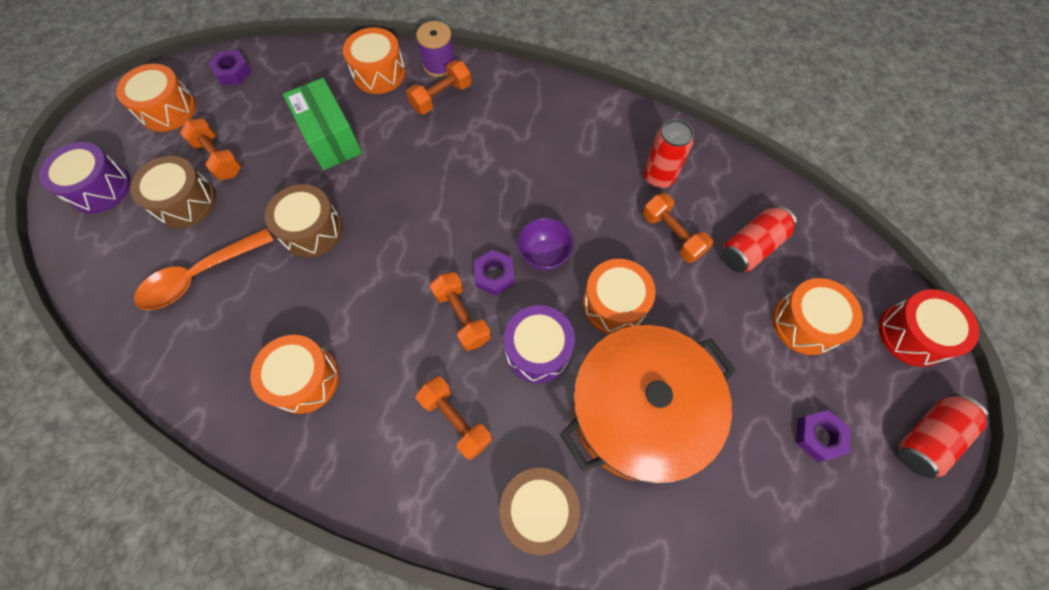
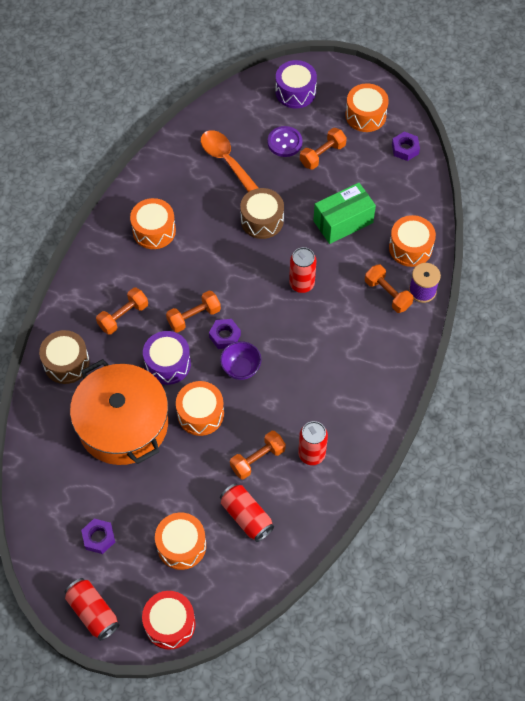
camera: 90 degrees right, 5 degrees down
(186, 202) = (284, 142): brown drum -> purple button
(419, 184) = (301, 284): none -> red can

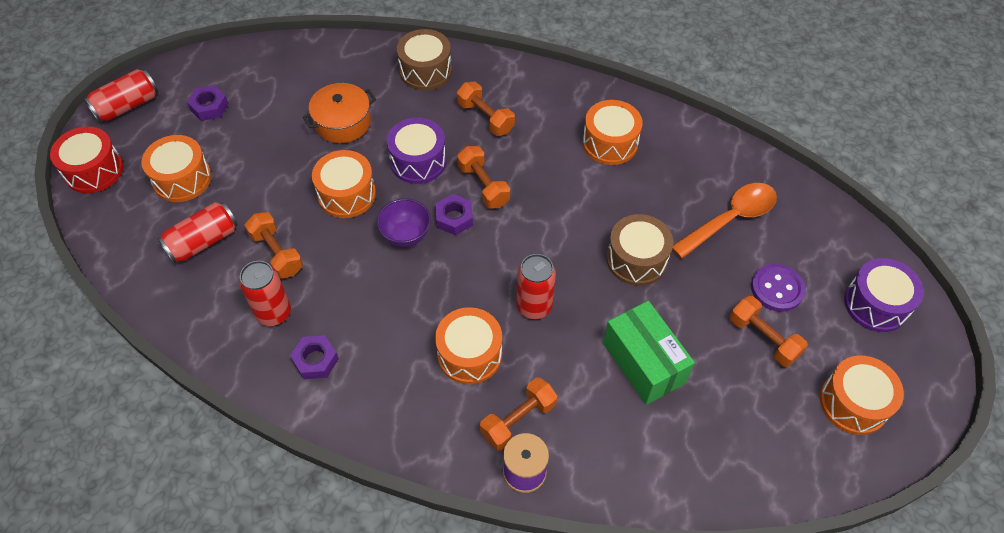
camera: 90 degrees right, 5 degrees down
(123, 424) = (343, 122): orange pot -> orange pot, size x0.54
(405, 149) = (797, 461): purple nut -> purple nut (315, 360)
(410, 248) = (603, 458): orange drum -> orange drum (469, 354)

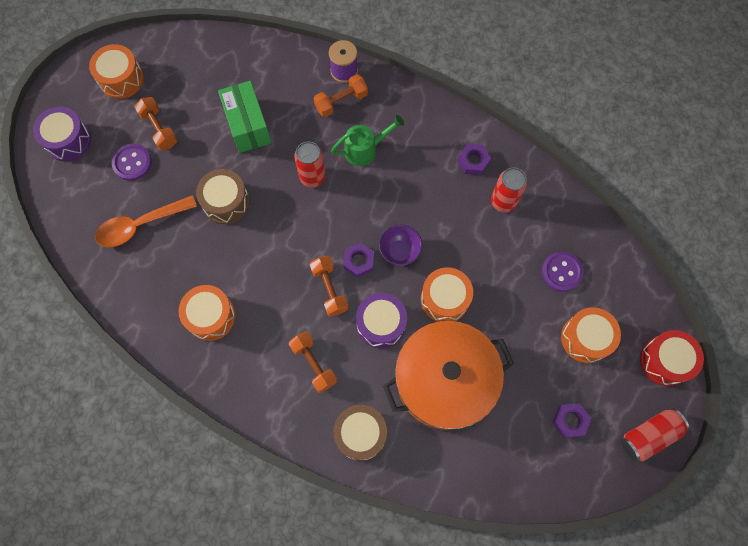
camera: 170 degrees left, 15 degrees up
(203, 241) = (561, 272): red can -> purple button
(277, 253) = (502, 252): orange dumbbell -> none
(343, 122) = (445, 380): orange pot -> orange pot, size x1.86
(469, 354) = (365, 149): orange drum -> green watering can

